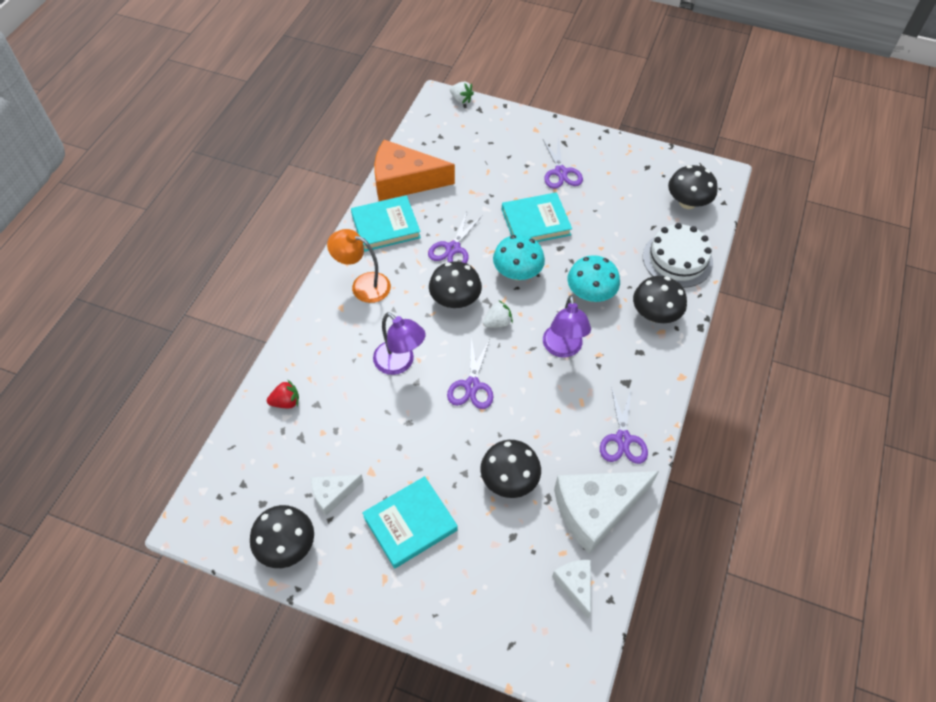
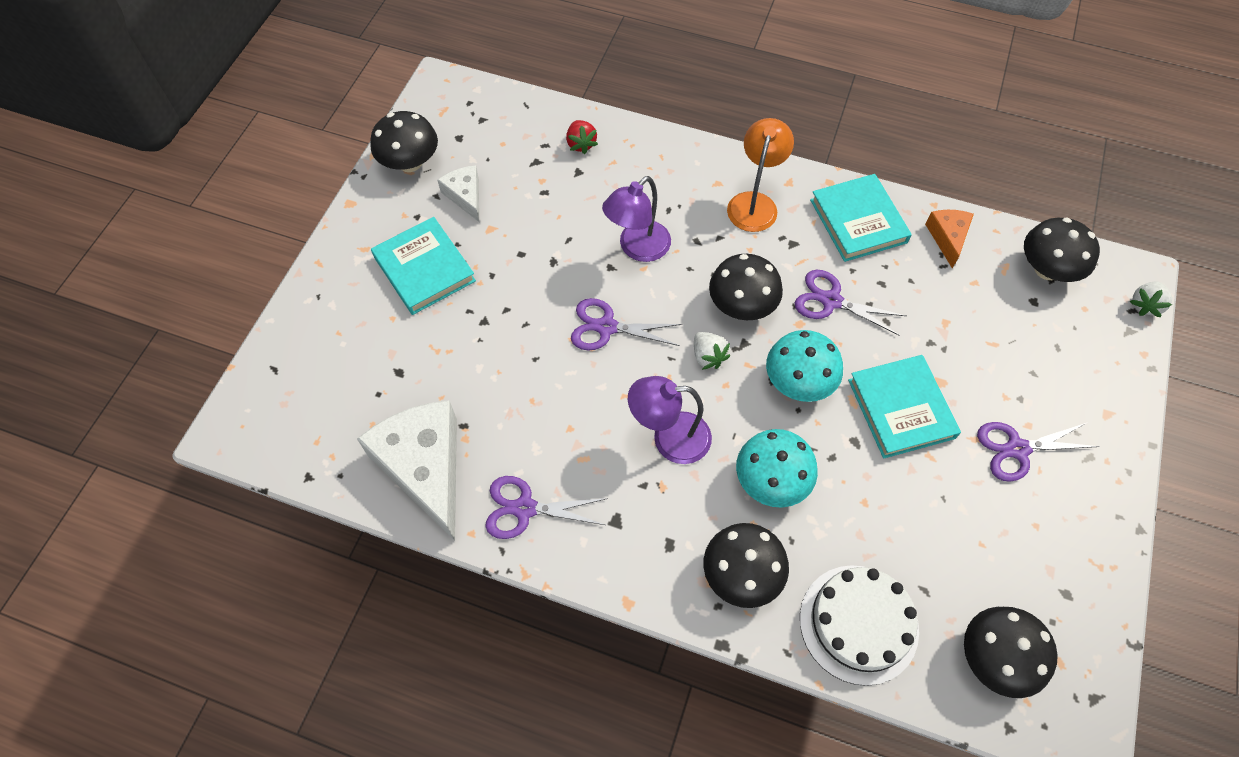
camera: 90 degrees right, 5 degrees up
(404, 181) = (947, 237): orange cheese -> orange cheese, size x0.50
(509, 479) = (472, 369): black mushroom -> black mushroom (1047, 269)
(575, 585) = (331, 438): white cheese -> none

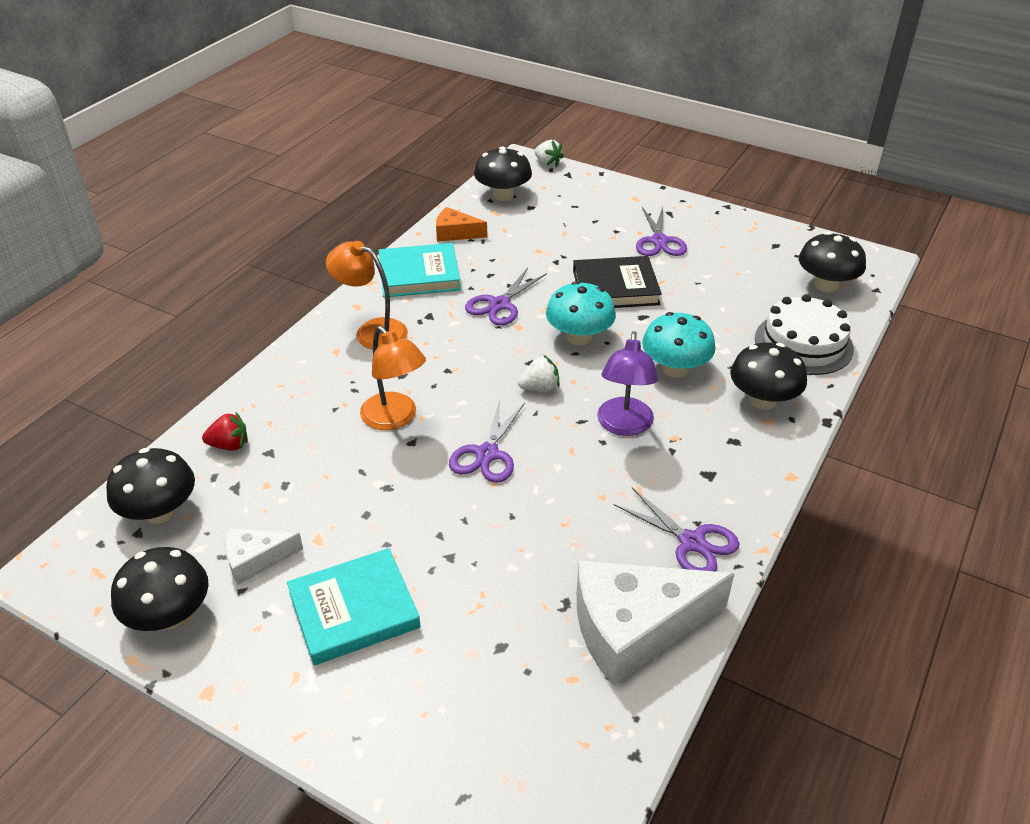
camera: 80 degrees left, 20 degrees down
(525, 508) = (691, 542): purple scissors -> purple scissors turned 60 degrees counterclockwise
(637, 248) = (395, 418): purple lamp -> orange lamp
(742, 305) = (488, 357): black mushroom -> black mushroom (160, 512)
(901, 409) = (615, 287): turquoise book -> black book

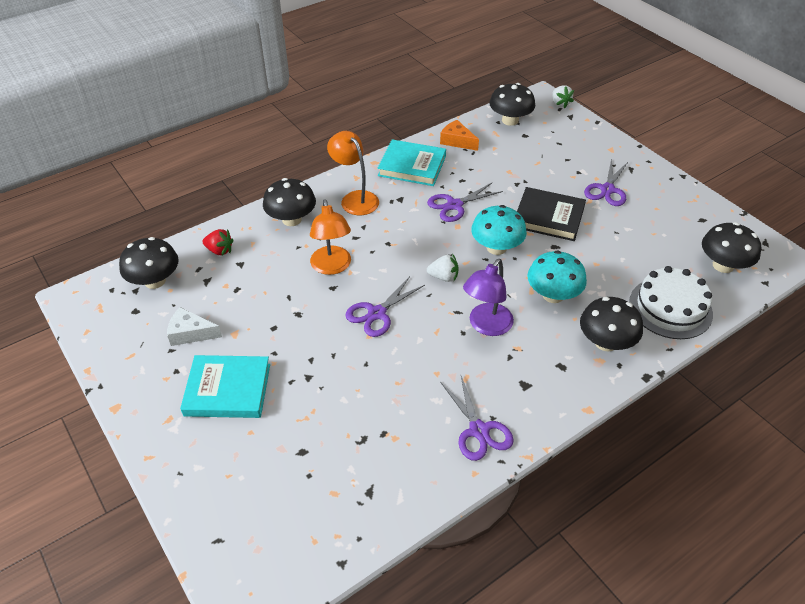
camera: 25 degrees right, 5 degrees up
(169, 615) = (122, 350): black mushroom -> black mushroom (291, 219)
(634, 627) = (398, 475): white cheese -> none

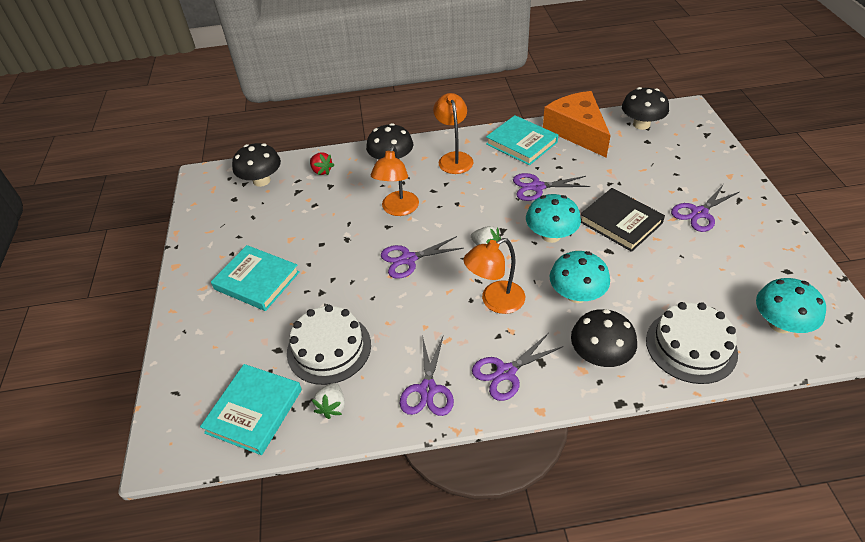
camera: 30 degrees right, 0 degrees up
(190, 333) = (260, 228): white cheese -> none
(321, 522) = (254, 411): none -> turquoise book
(356, 429) = (329, 348): none -> white cake
(457, 141) = (577, 131): orange cheese -> orange cheese, size x1.98
(486, 326) = (495, 301): purple lamp -> orange lamp
(538, 387) = (506, 372): none -> purple scissors
(560, 103) = (703, 120): white strawberry -> white strawberry (332, 406)
(723, 265) = (780, 324): black mushroom -> turquoise mushroom

